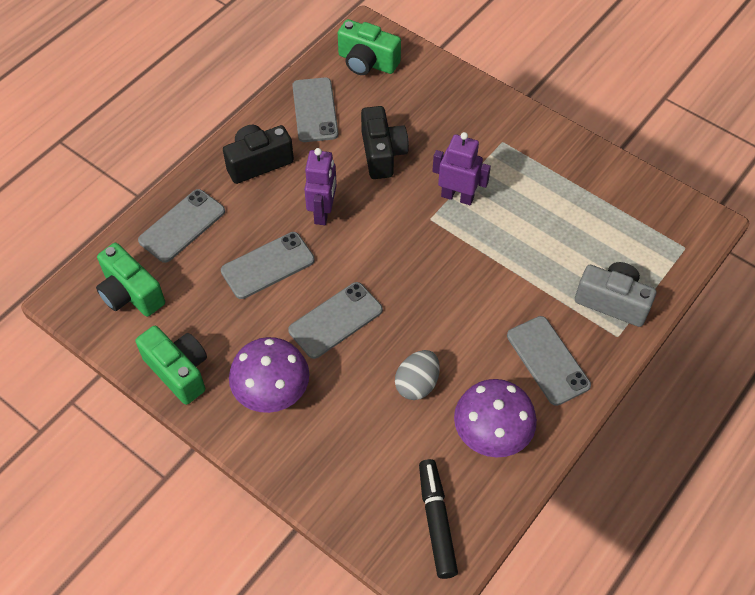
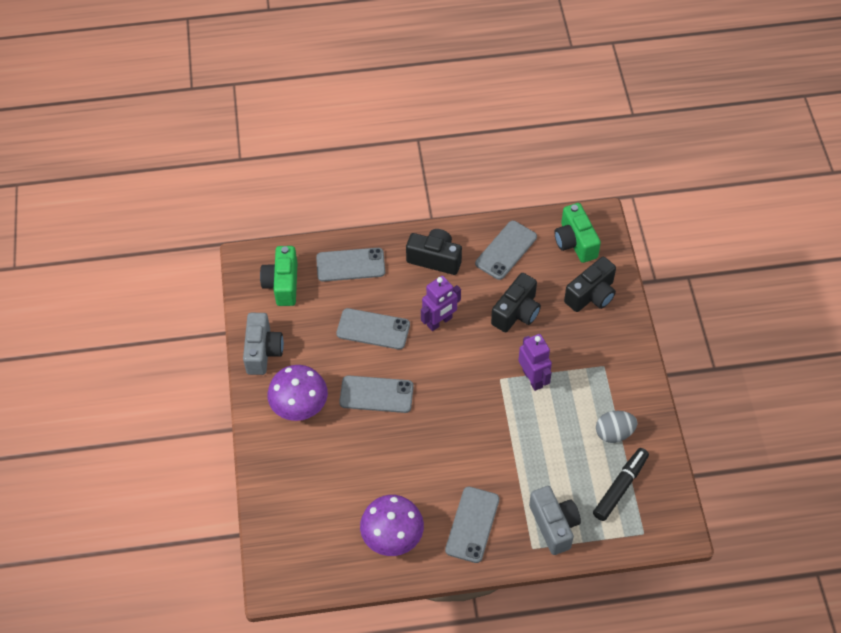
camera: 45 degrees right, 0 degrees up
(179, 371) = (263, 351): green camera -> grey camera
(417, 384) = (381, 471): grey egg -> grey egg (614, 433)
(428, 94) = (591, 295): none -> black camera
(436, 521) = (309, 555): black marker -> black marker (620, 487)

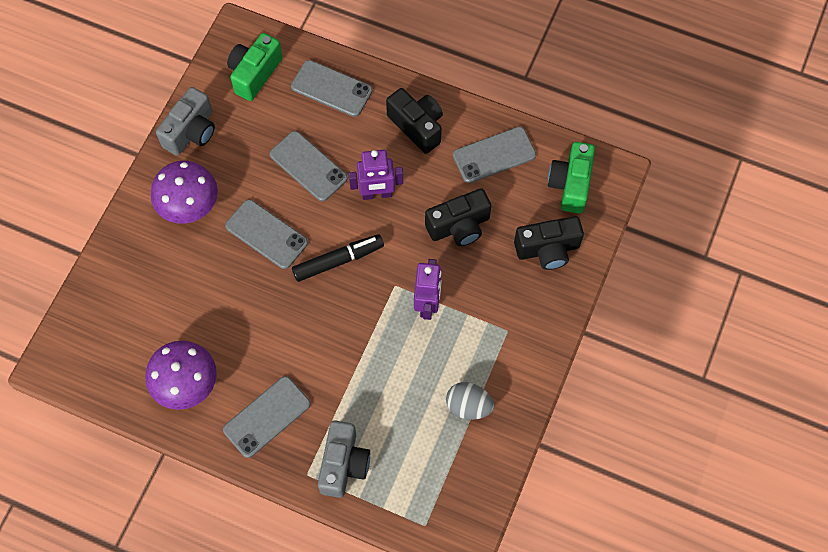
camera: 30 degrees right, 10 degrees up
(620, 487) = (435, 465): black marker -> black marker (338, 261)

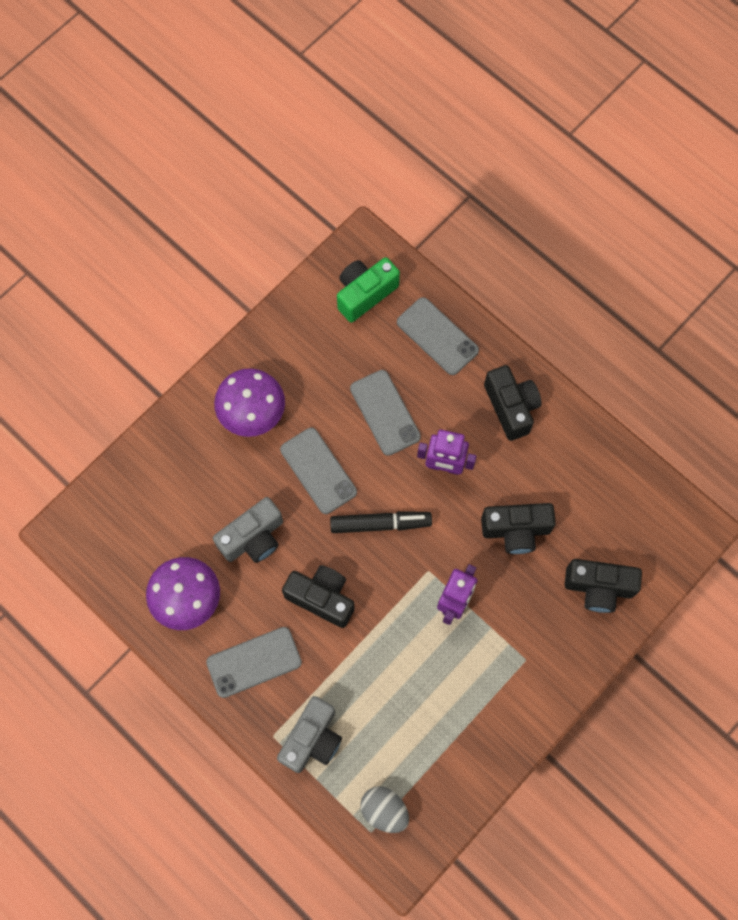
camera: 20 degrees right, 5 degrees up
(191, 132) = (280, 335): grey camera -> grey camera (253, 538)
(308, 340) = (322, 598): none -> black camera
(468, 406) = (457, 724): grey egg -> grey egg (384, 810)
(494, 155) = (579, 466): grey phone -> none
(570, 184) = (648, 525): green camera -> none

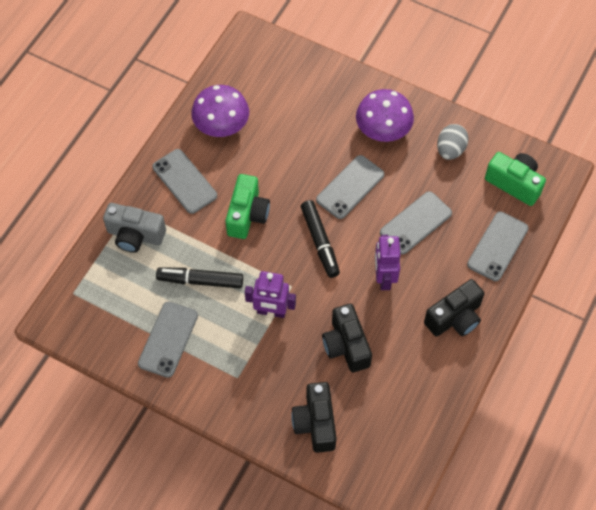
camera: 75 degrees right, 10 degrees down
(253, 538) = (281, 156): grey camera -> none
(322, 598) = (247, 215): black camera -> green camera
(384, 810) = (91, 299): grey egg -> grey egg (450, 150)
(394, 673) = (200, 280): none -> black marker
(460, 728) = (168, 339): none -> grey phone

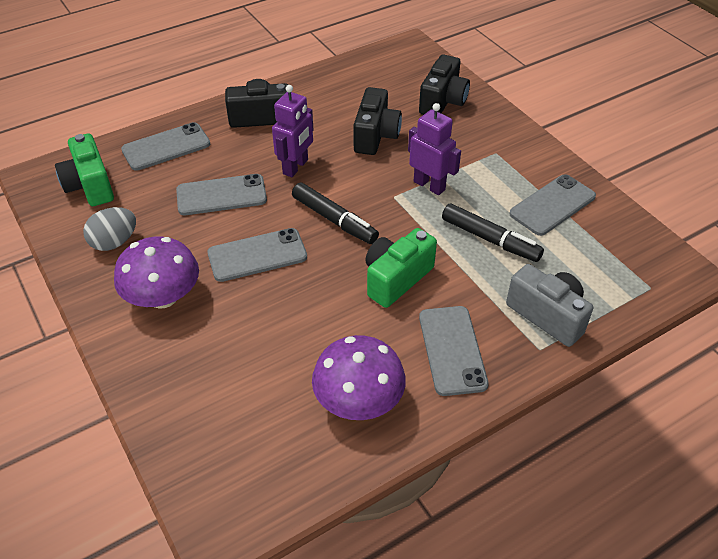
camera: 150 degrees left, 15 degrees down
(320, 242) = (334, 220): black marker -> black marker turned 120 degrees clockwise

